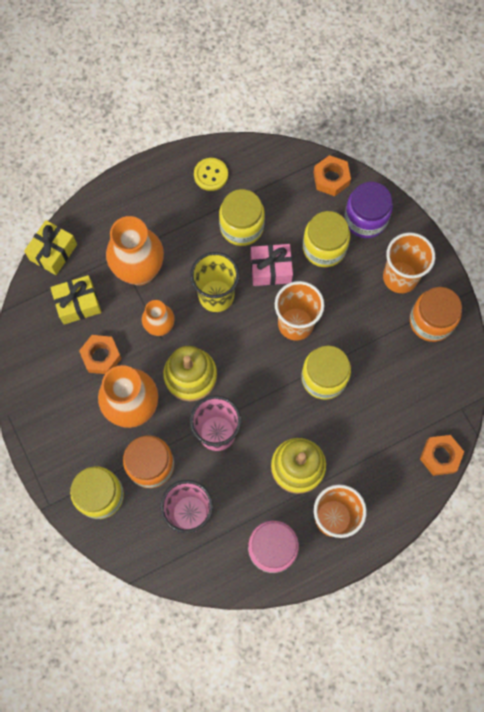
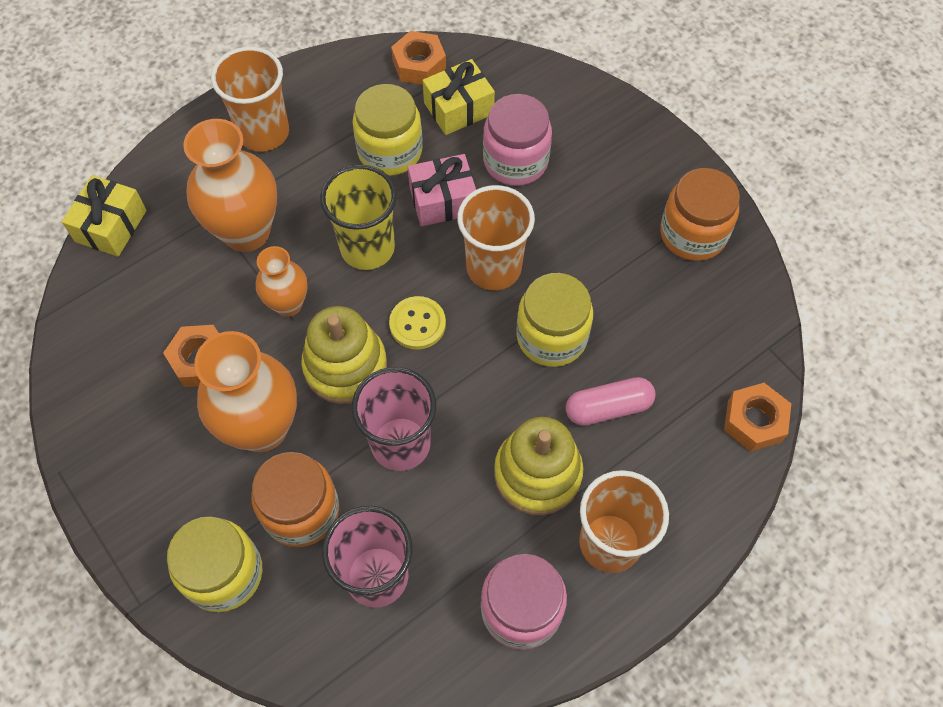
camera: 10 degrees left, 10 degrees down
(78, 304) = (156, 291): yellow gift -> yellow gift (458, 108)
(211, 175) = (334, 92): yellow button -> yellow button (417, 324)
(324, 248) = (515, 161): yellow jar -> pink jar
(331, 178) = (507, 73): orange nut -> orange nut (419, 65)
(350, 431) = (608, 408): none -> pink capsule
(365, 219) = (567, 116): purple jar -> none
(400, 277) = (634, 183): orange cup -> orange cup (264, 133)

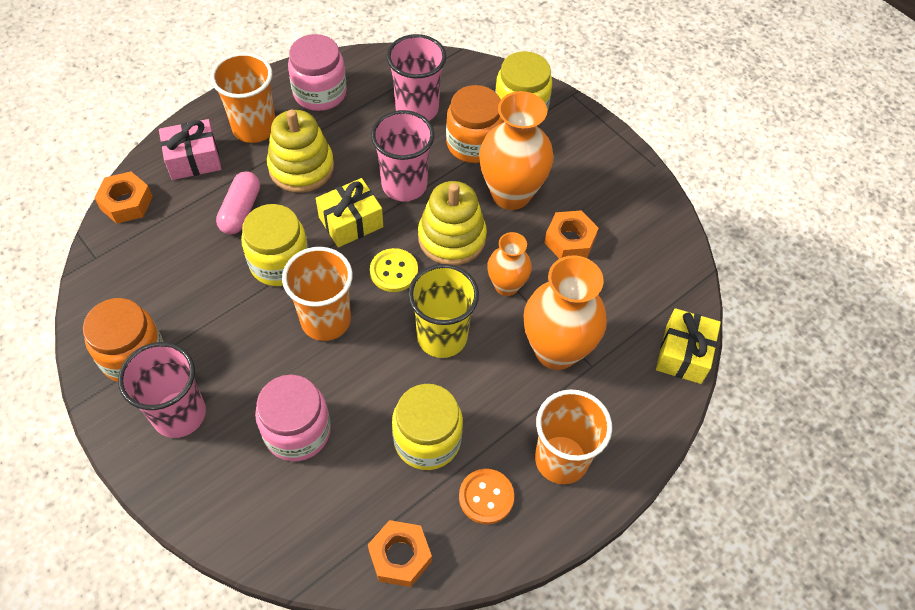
camera: 175 degrees right, 5 degrees down
(339, 105) = (486, 497): none -> orange button
(443, 201) = (372, 386): pink gift -> pink gift (193, 159)
(458, 108) = (355, 495): yellow gift -> yellow gift (351, 222)
(608, 408) = (240, 210): pink capsule -> pink capsule turned 60 degrees counterclockwise
(632, 178) = (179, 414): none -> pink cup

